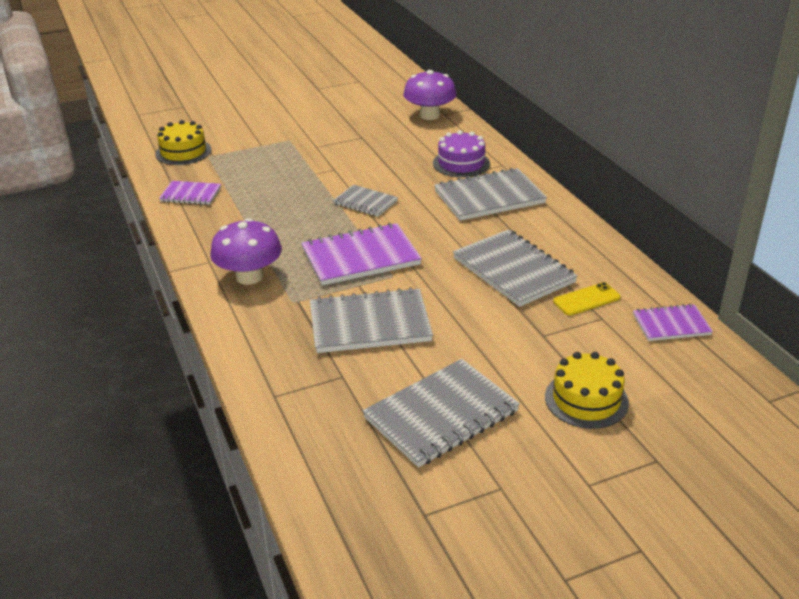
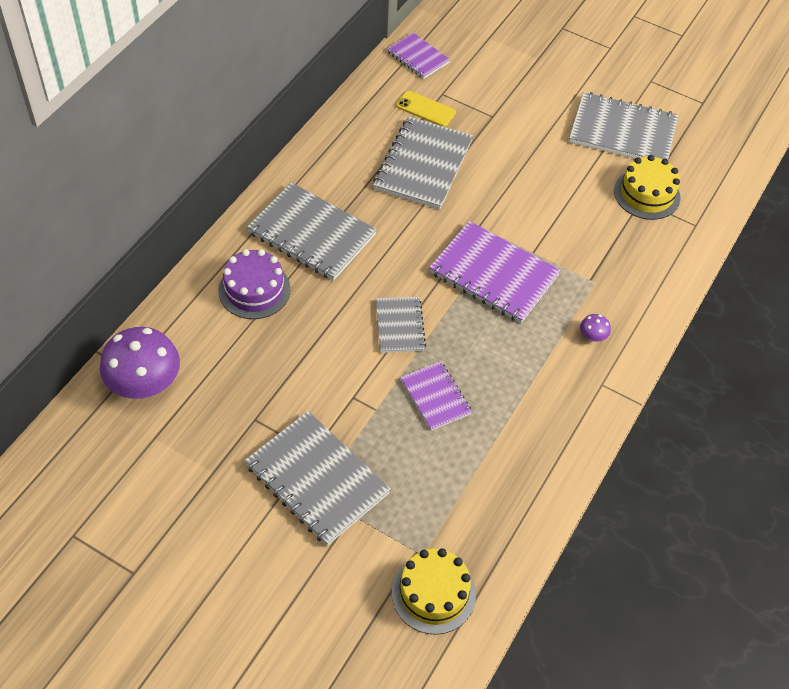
camera: 130 degrees left, 20 degrees up
(191, 194) = (514, 498): purple notebook -> purple notebook (435, 397)
(249, 276) = (593, 336): purple mushroom -> purple mushroom, size x0.41
(370, 324) = (573, 217): grey notebook -> grey notebook (317, 479)
(586, 399) = (539, 72): yellow cake -> yellow cake (647, 194)

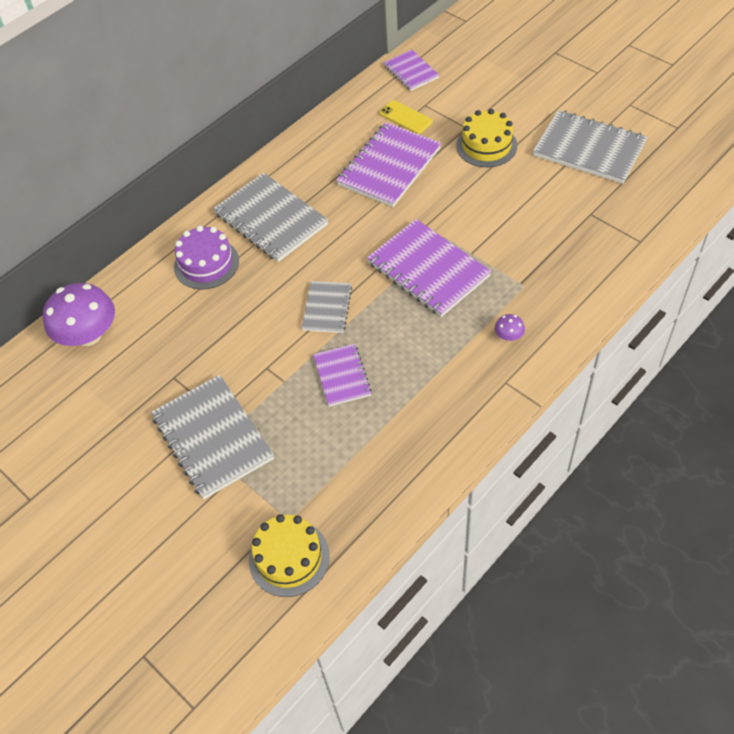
camera: 20 degrees right, 0 degrees up
(423, 165) = (389, 167): grey notebook -> purple notebook
(647, 194) = (598, 208): yellow cake -> yellow cake (486, 145)

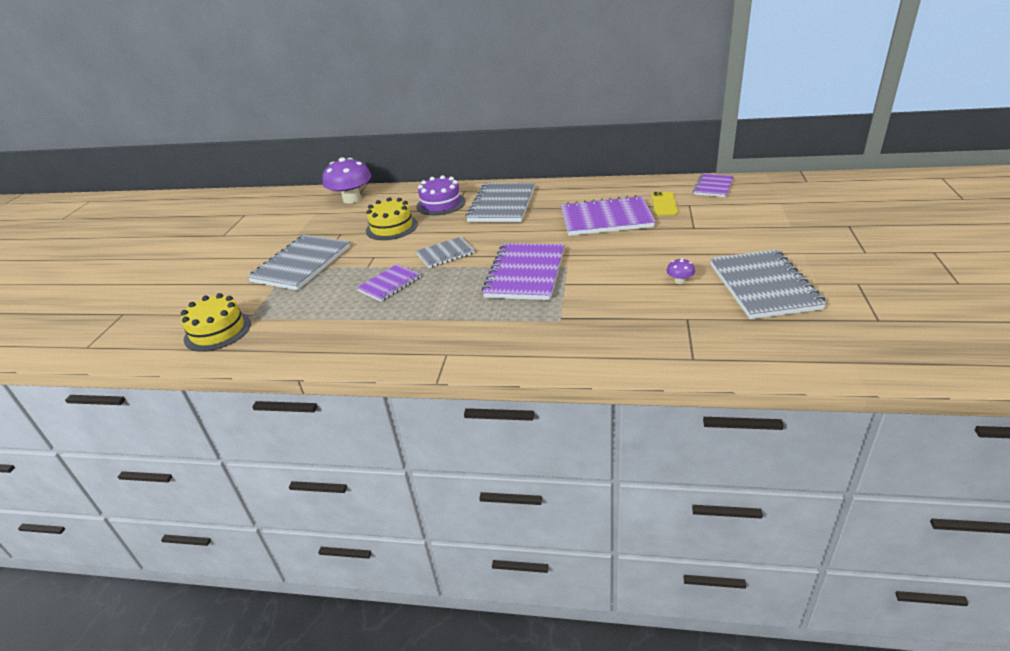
camera: 55 degrees right, 20 degrees down
(486, 145) = (688, 242): yellow cake -> yellow cake (391, 227)
(508, 336) = (497, 335): purple mushroom -> purple mushroom (679, 281)

